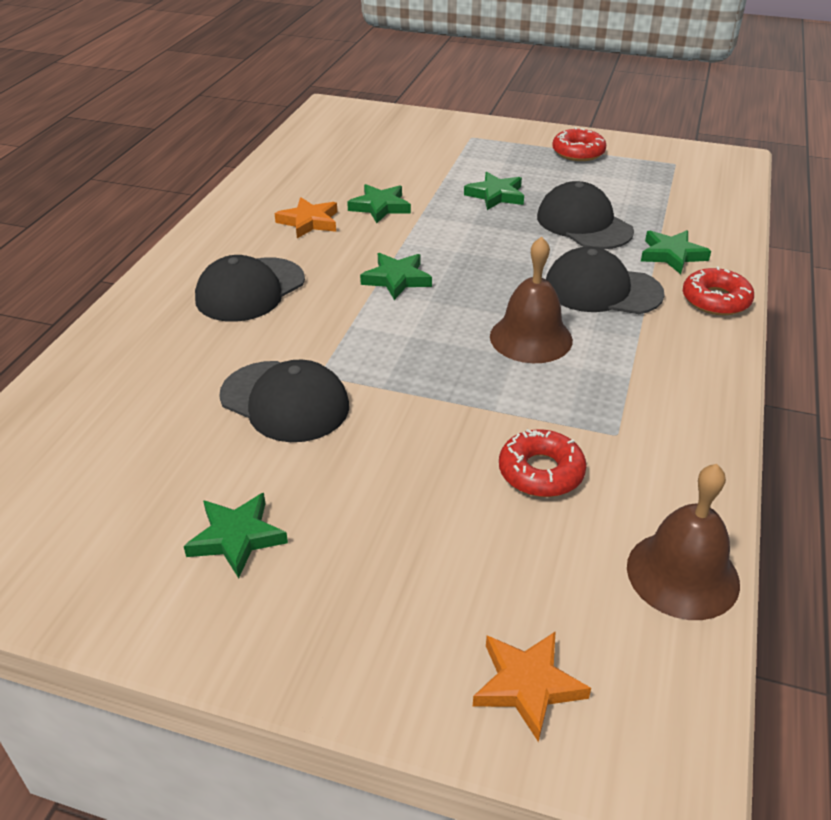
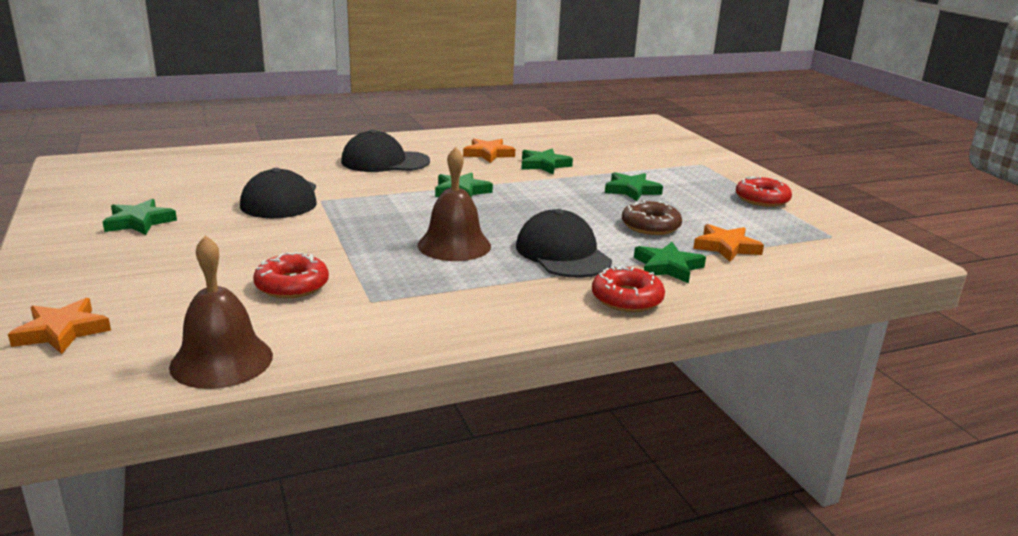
camera: 50 degrees right, 15 degrees down
(584, 224) = (650, 226): black cap -> brown donut
(657, 213) = (726, 247): none -> orange star

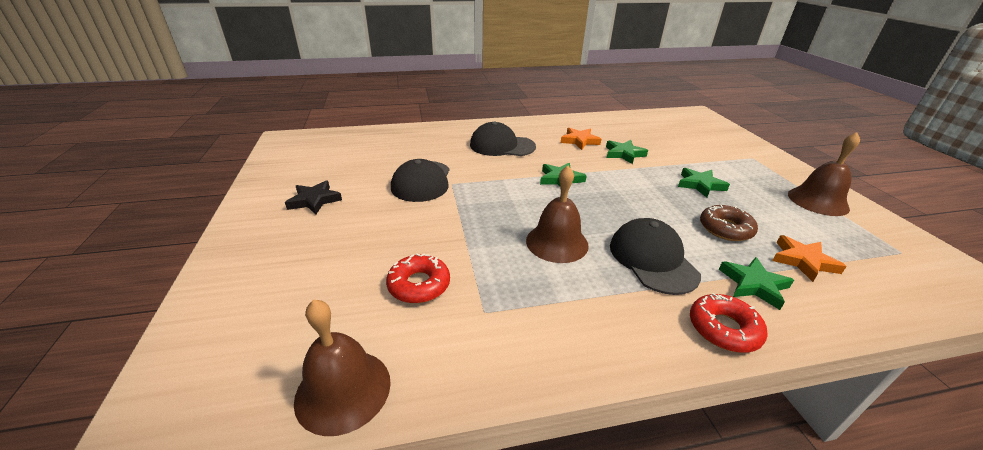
camera: 10 degrees right, 10 degrees up
(62, 331) = (220, 332): orange star -> none
(139, 222) = (314, 200): green star -> black star
(762, 199) = (817, 201): red donut -> brown bell

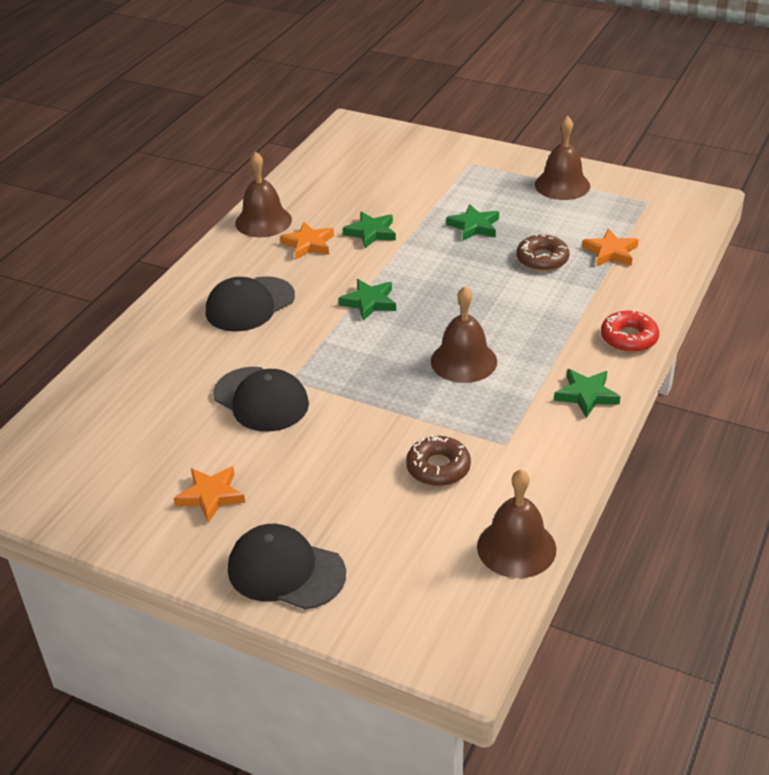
camera: 50 degrees left, 5 degrees up
(314, 200) = (211, 496): black star -> orange star
(419, 285) = (438, 468): red donut -> brown donut
(575, 123) = (263, 221): none -> brown bell
(652, 259) = (536, 322): black cap -> black cap (285, 571)
(754, 285) = (608, 294): green star -> green star (586, 395)

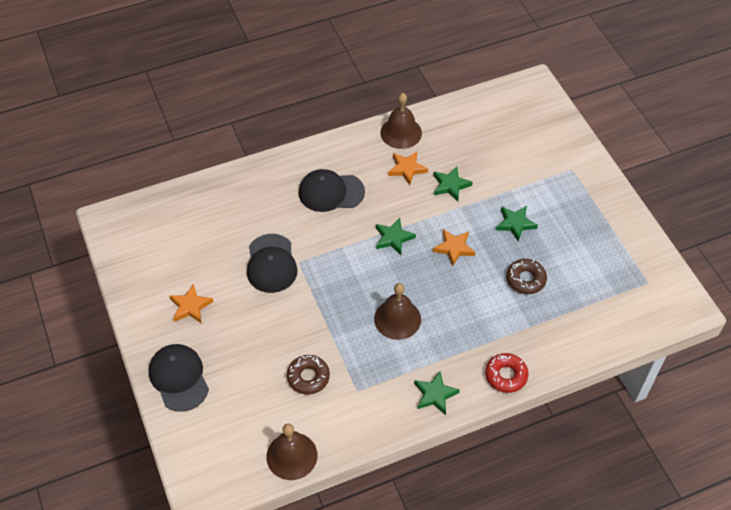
camera: 40 degrees right, 15 degrees up
(562, 185) = (609, 229): brown bell -> none
(611, 252) = (573, 305): orange star -> orange star (454, 248)

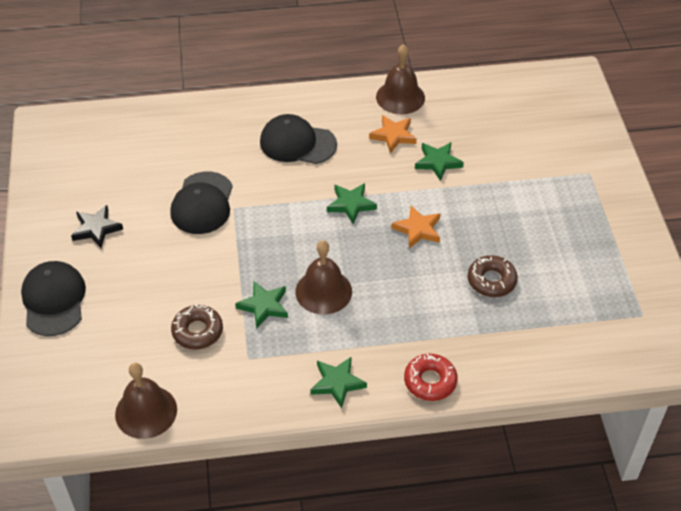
camera: 15 degrees right, 5 degrees down
(190, 306) = (96, 229): orange star -> black star
(515, 224) = (500, 218): green star -> green star (264, 306)

